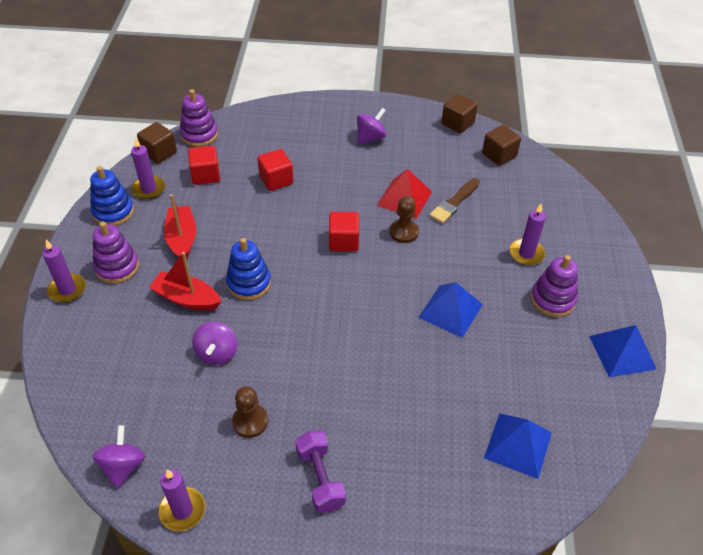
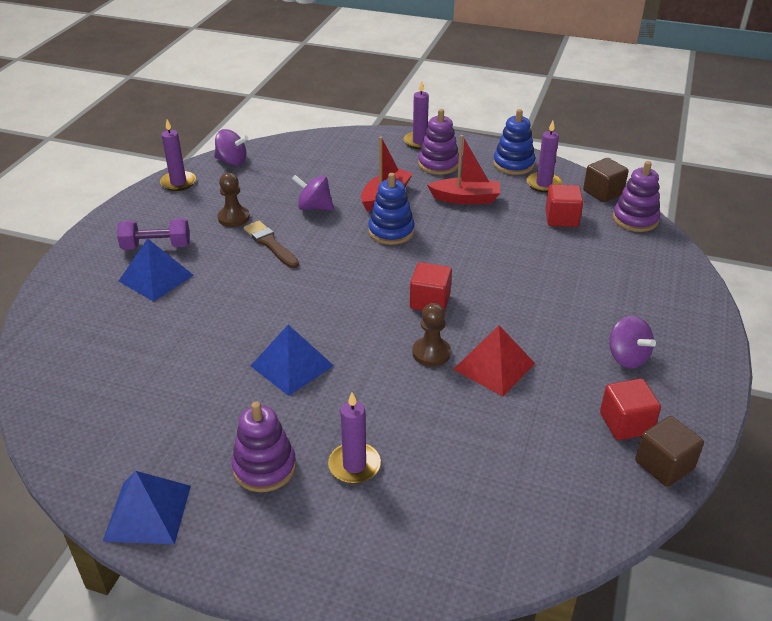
camera: 105 degrees right, 10 degrees down
(276, 180) = (547, 265): red cube -> red cube (625, 423)
(454, 203) = (475, 414): brown brush -> brown brush (270, 244)
(499, 155) = (577, 498): brown cube -> none
(518, 445) = (99, 374): blue pyramid -> blue pyramid (156, 278)

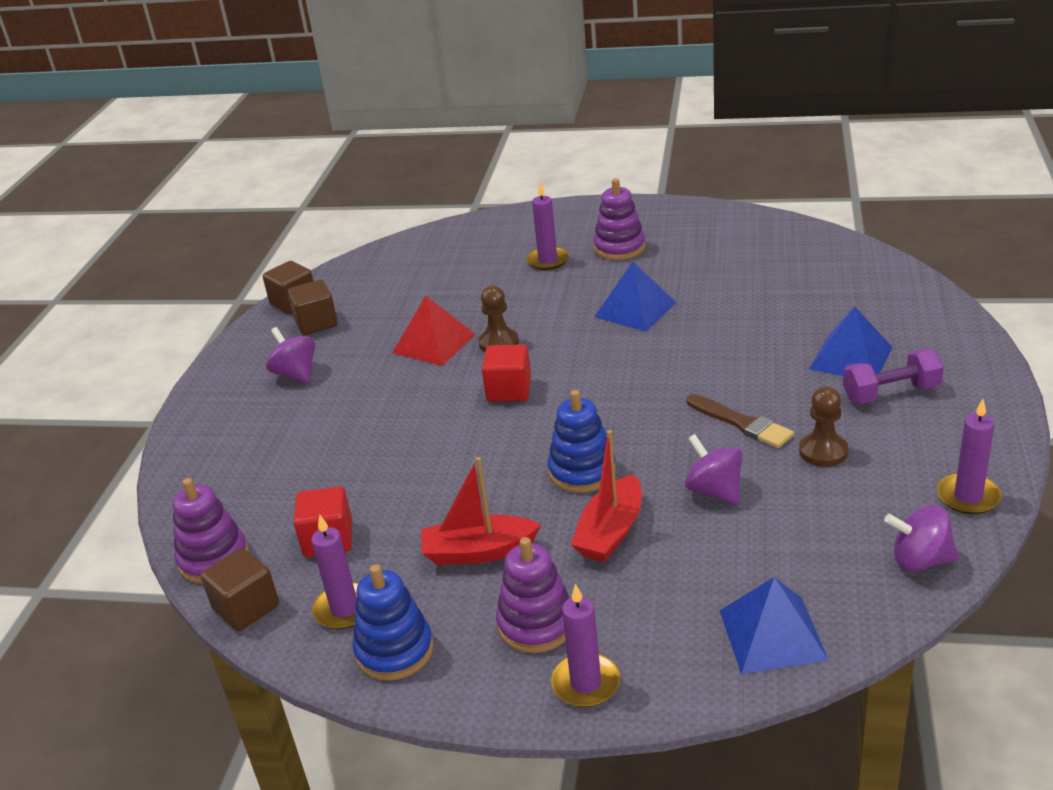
camera: 175 degrees right, 5 degrees down
(147, 512) = (691, 214): blue pyramid -> blue pyramid (772, 634)
(314, 207) = (714, 491): purple spinning top -> purple spinning top turned 135 degrees counterclockwise
(625, 423) = (316, 323): red cube -> brown cube

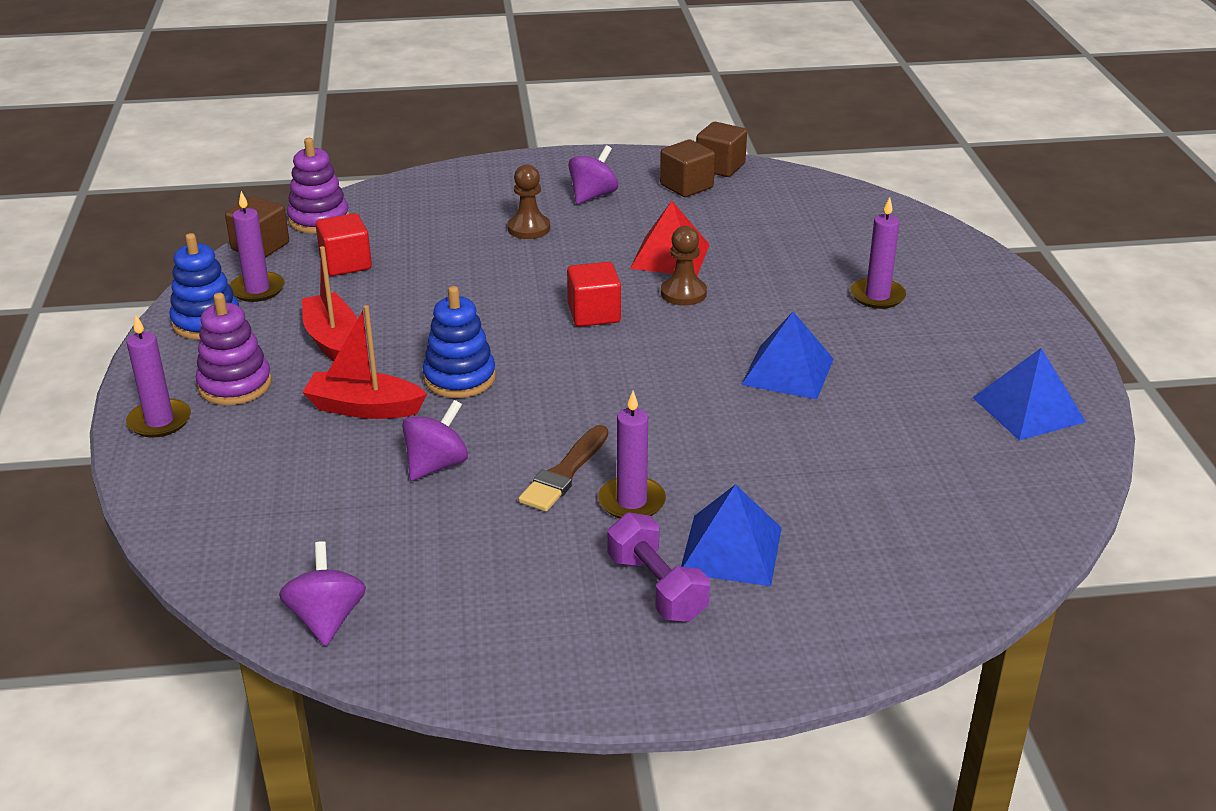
camera: 70 degrees right, 0 degrees up
(619, 247) = (935, 341): purple stacking toy -> none
(772, 634) = (214, 521): blue pyramid -> blue pyramid (1028, 409)
(823, 451) = (519, 537): brown pawn -> brown pawn (528, 228)
(968, 497) = (445, 657): purple candle -> purple candle (631, 502)

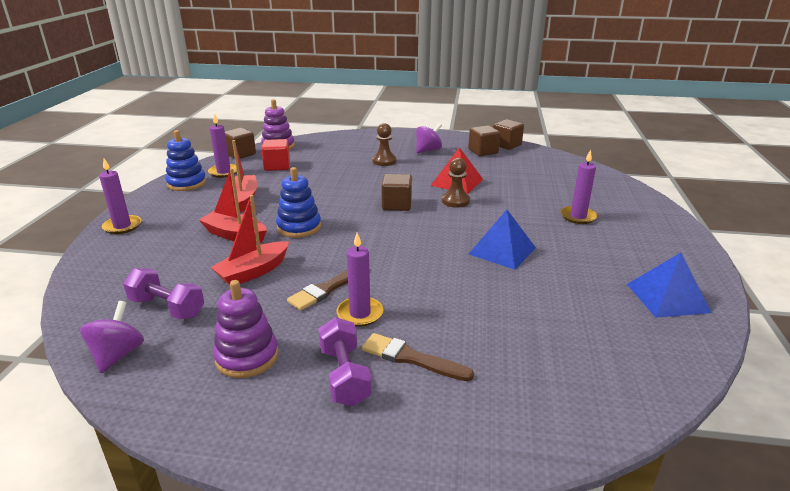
camera: 15 degrees right, 5 degrees down
(235, 385) = (176, 214): purple stacking toy -> purple stacking toy (247, 357)
(345, 541) = (167, 308): none -> purple dumbbell
(436, 465) = (253, 272): purple spinning top -> red boat
(594, 314) = (397, 205): red cube -> brown cube
(731, 550) = (411, 358): blue pyramid -> brown brush

